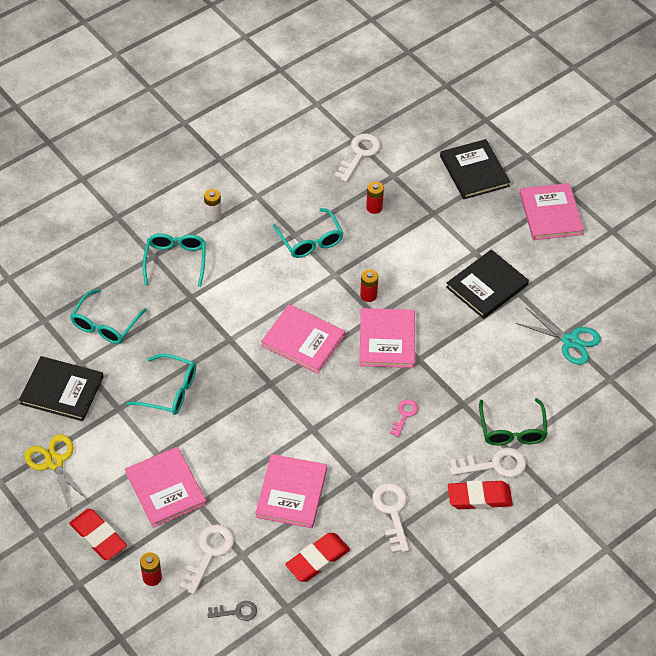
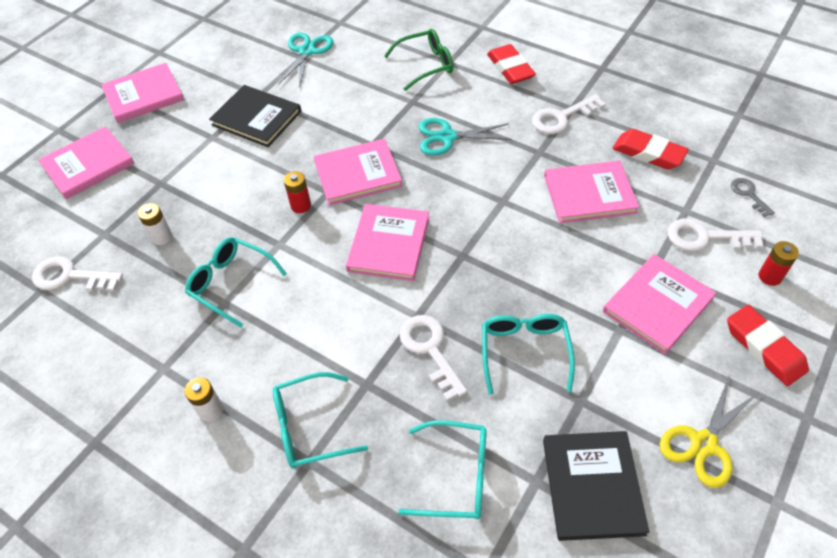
camera: 105 degrees left, 0 degrees up
(98, 537) = (764, 348): red eraser -> red eraser turned 60 degrees counterclockwise
(310, 240) = (231, 283): turquoise glasses -> turquoise glasses turned 105 degrees counterclockwise
(374, 207) = (162, 237): red battery -> white battery
(404, 415) = (447, 137): pink key -> turquoise scissors
(474, 171) = (88, 165): black book -> pink book
(494, 465) = (470, 67): white key -> white key (430, 350)

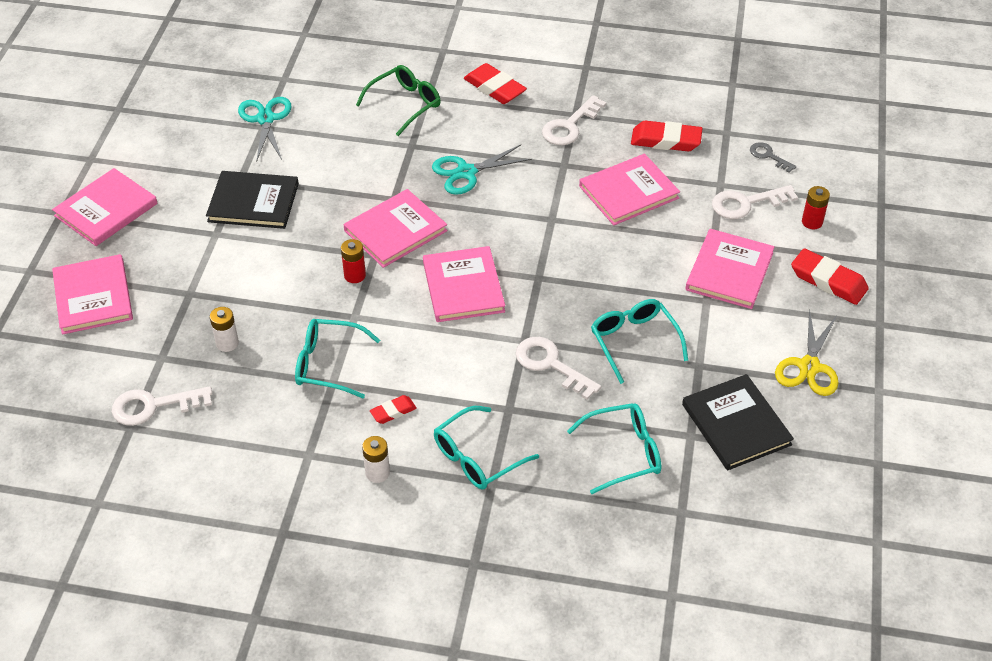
camera: 25 degrees left, 5 degrees down
(88, 165) = (93, 297): pink book -> pink book turned 45 degrees counterclockwise
(260, 350) = (393, 412): none -> red eraser

